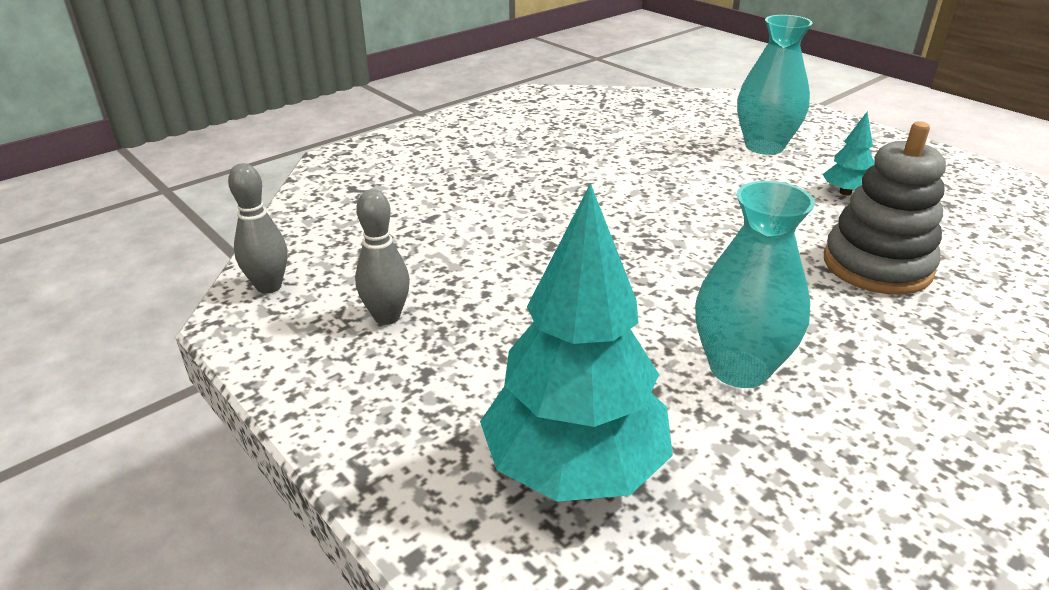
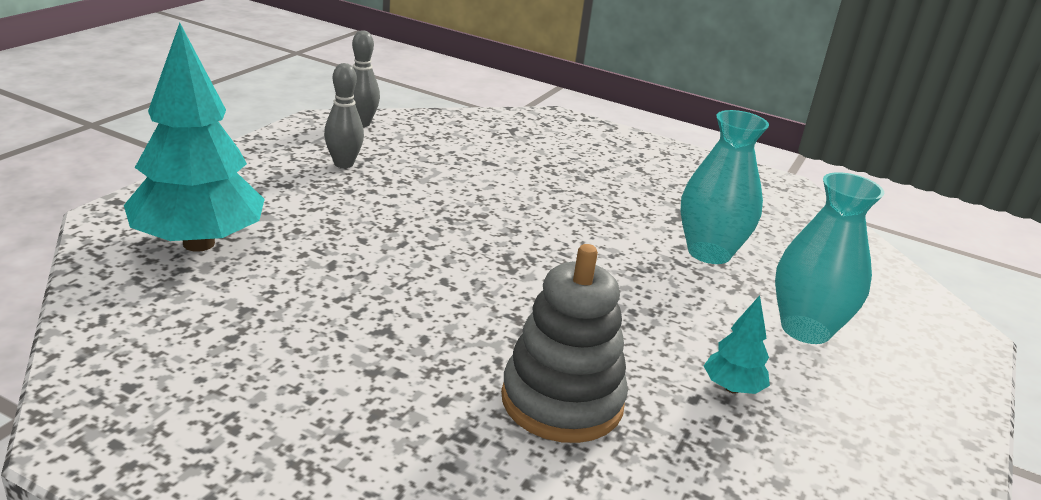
camera: 65 degrees right, 5 degrees down
(739, 368) = (334, 309): turquoise vase -> turquoise vase (709, 252)

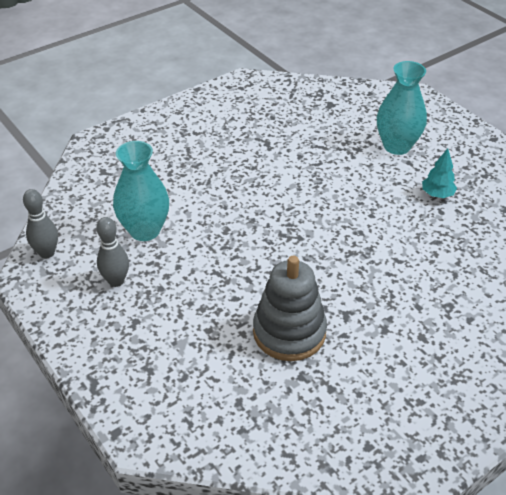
camera: 60 degrees left, 15 degrees up
(198, 243) = (206, 388): turquoise tree -> none
(562, 401) = (431, 260): grey stacking toy -> grey stacking toy (289, 332)
(709, 252) = (312, 147): turquoise vase -> turquoise vase (145, 230)

